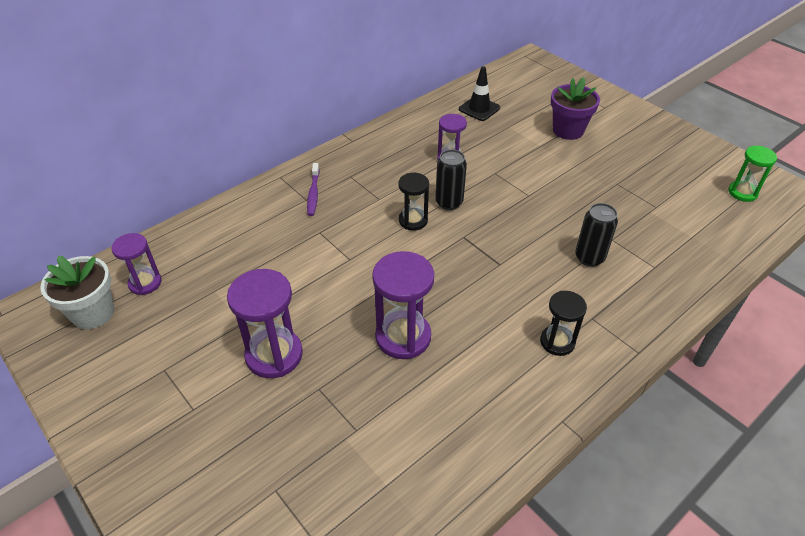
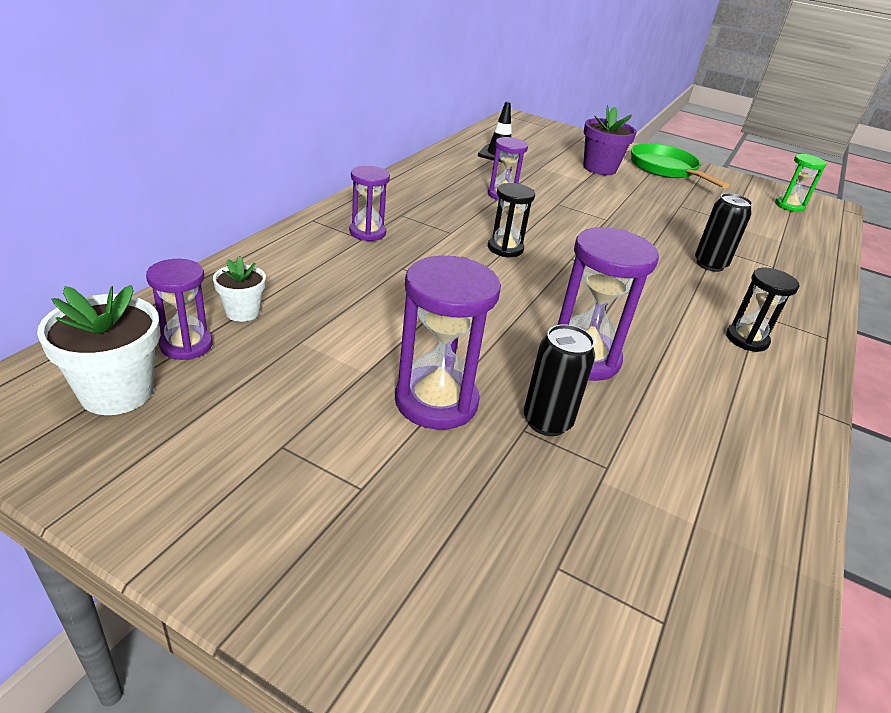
camera: 25 degrees left, 10 degrees down
(190, 260) = (242, 312): none -> white flower pot
(313, 193) = (367, 232): purple toothbrush -> purple hourglass
(449, 202) = (531, 230): black can -> black can (547, 422)
(639, 134) = (665, 169): none -> green pan

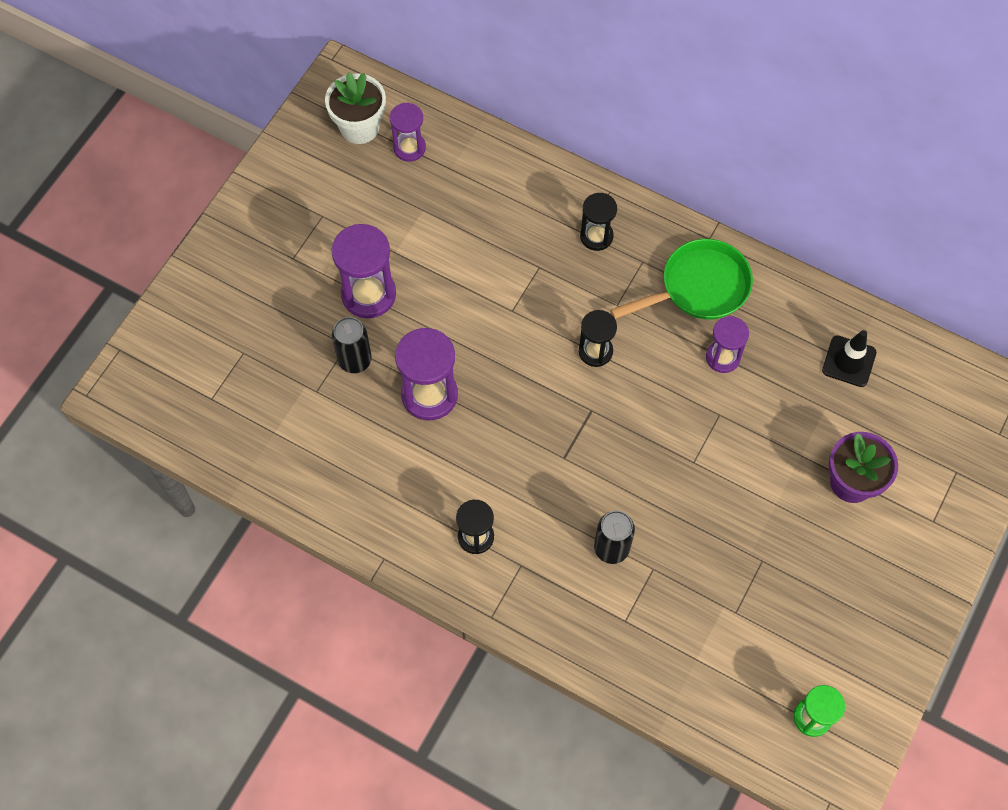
camera: 95 degrees right, 30 degrees up
(242, 312) = (452, 170): white flower pot -> none
(367, 232) = (596, 236): purple hourglass -> black hourglass
(665, 169) = (886, 575): green pan -> green pan (699, 287)

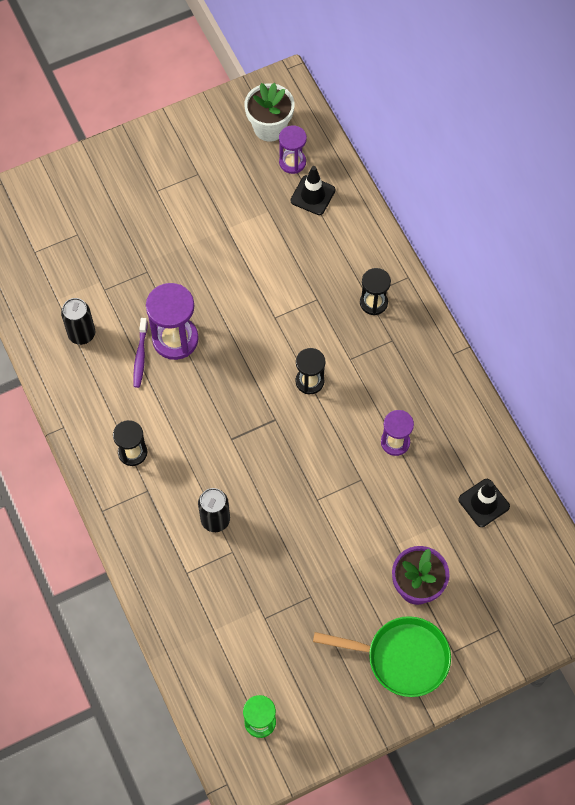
camera: 35 degrees right, 0 degrees up
(355, 360) = (144, 285): black can -> black can (82, 334)
(368, 294) = (187, 246): purple hourglass -> none
(407, 435) = (140, 356): none -> purple toothbrush
(455, 168) = (313, 195): none -> black traffic cone
(699, 287) = (418, 383): green pan -> green pan (402, 658)

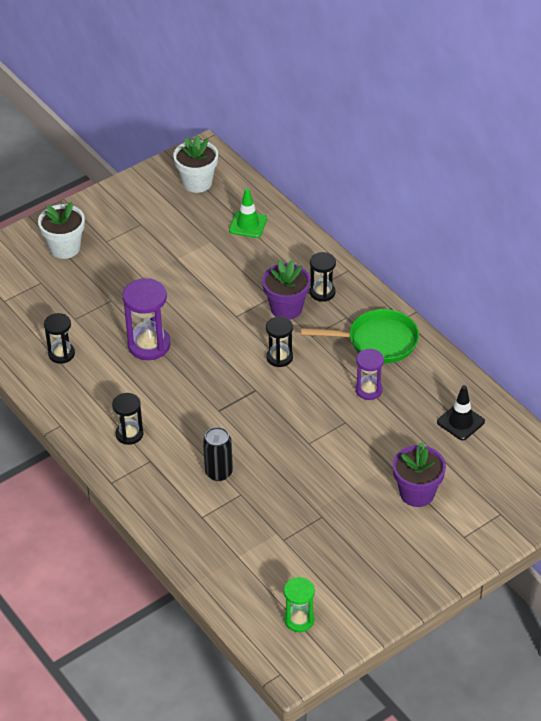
camera: 10 degrees left, 20 degrees down
(82, 334) = (61, 354): black can -> black hourglass
(111, 192) = (65, 248): none -> white flower pot
(140, 356) = (119, 362): purple toothbrush -> none
(292, 162) = (224, 204): purple hourglass -> none
(313, 195) = (248, 224): black traffic cone -> green traffic cone
(330, 317) = (286, 308): none -> purple flower pot
(402, 658) = (418, 549): green pan -> green pan (377, 341)

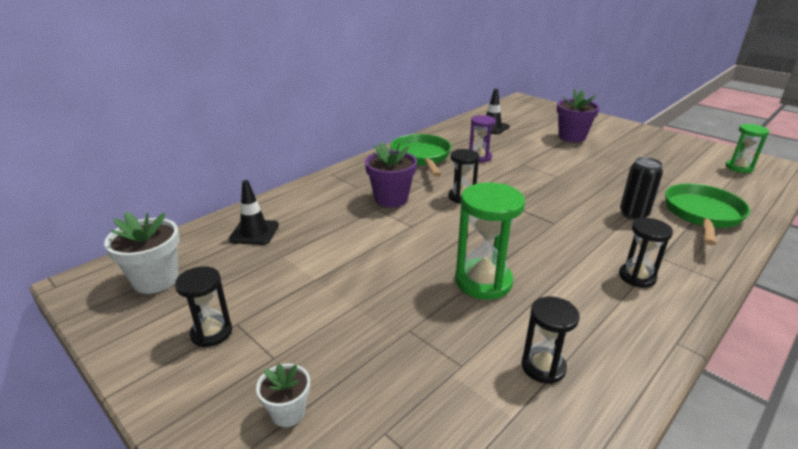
camera: 100 degrees left, 15 degrees down
(65, 248) = (288, 412): white flower pot -> white flower pot, size x0.58
(149, 345) = (483, 281): purple hourglass -> green hourglass
(206, 525) = (702, 214): none -> green pan
(248, 224) = (254, 232): green traffic cone -> black traffic cone
(322, 292) = (364, 183): black hourglass -> black hourglass (211, 333)

